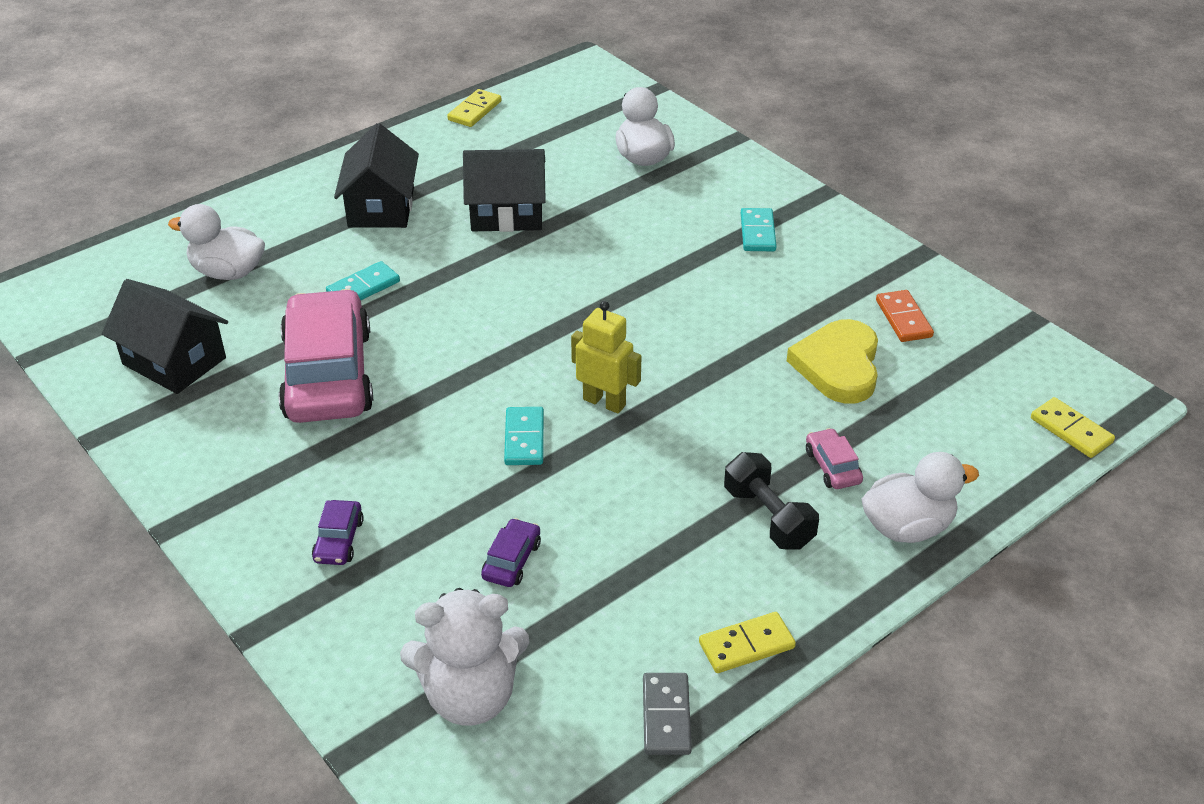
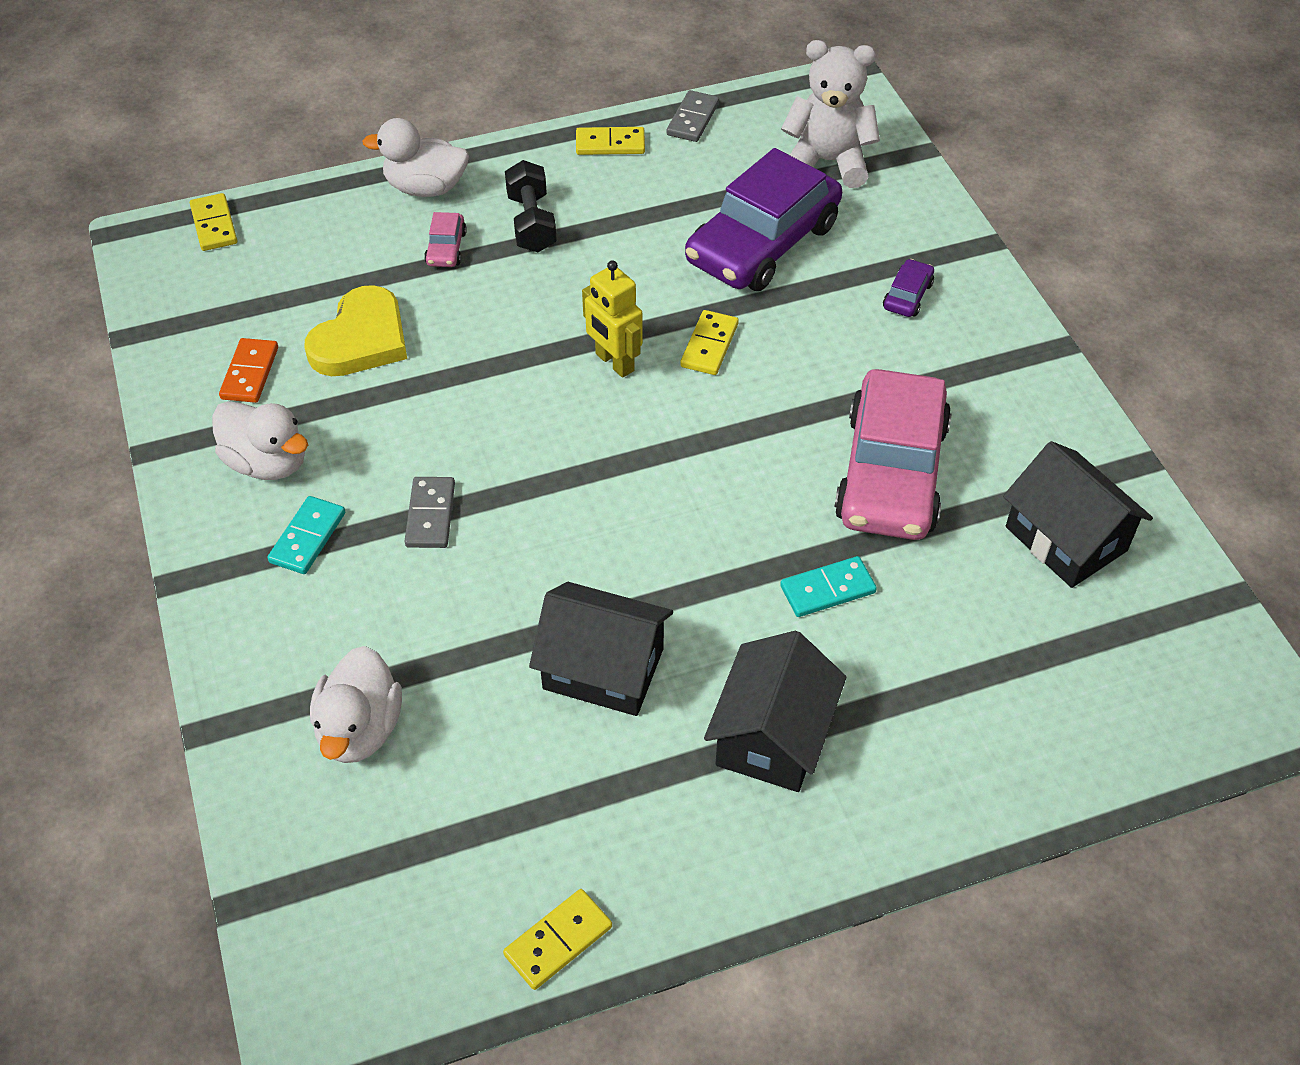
camera: 160 degrees left, 10 degrees up
(228, 272) = (999, 668): white duck -> white duck (268, 463)
(511, 560) = (762, 243): purple car -> purple car, size x2.50
(524, 439) = (709, 345): turquoise domino -> yellow domino
(682, 264) = (430, 515): none -> grey domino

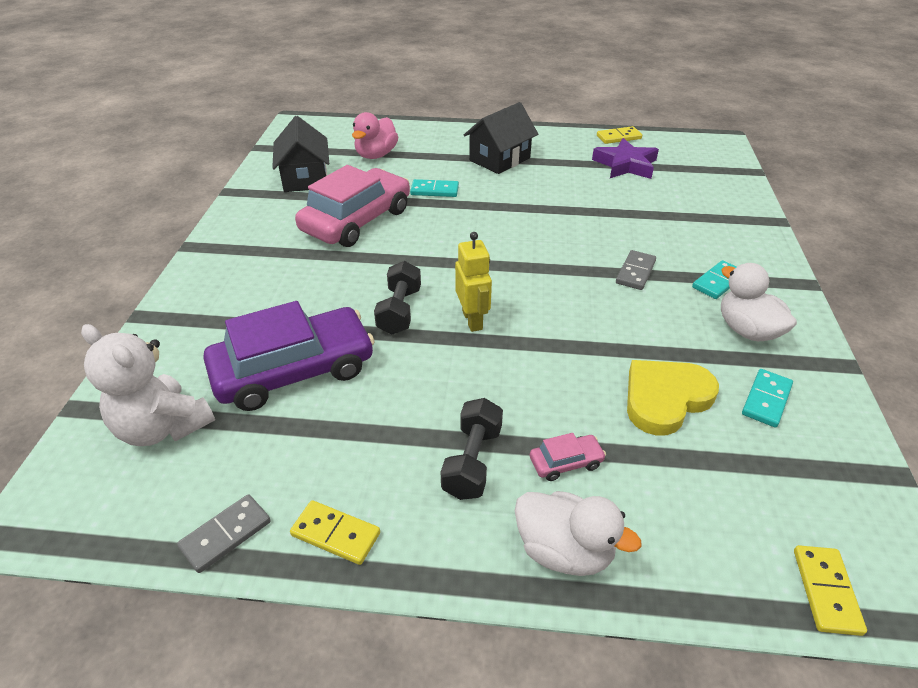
camera: 155 degrees left, 10 degrees down
(250, 373) = (766, 400): orange domino -> turquoise domino
(360, 729) = (693, 203): white duck -> none
(446, 248) = (566, 462): pink car -> pink car turned 45 degrees clockwise
(514, 818) = (625, 165): none -> purple star
(603, 668) = (563, 193): black house -> none
(709, 345) = (399, 311): yellow domino -> black dumbbell
(907, 296) = (239, 300): purple car -> none
(1011, 655) = (376, 155): none -> pink duck

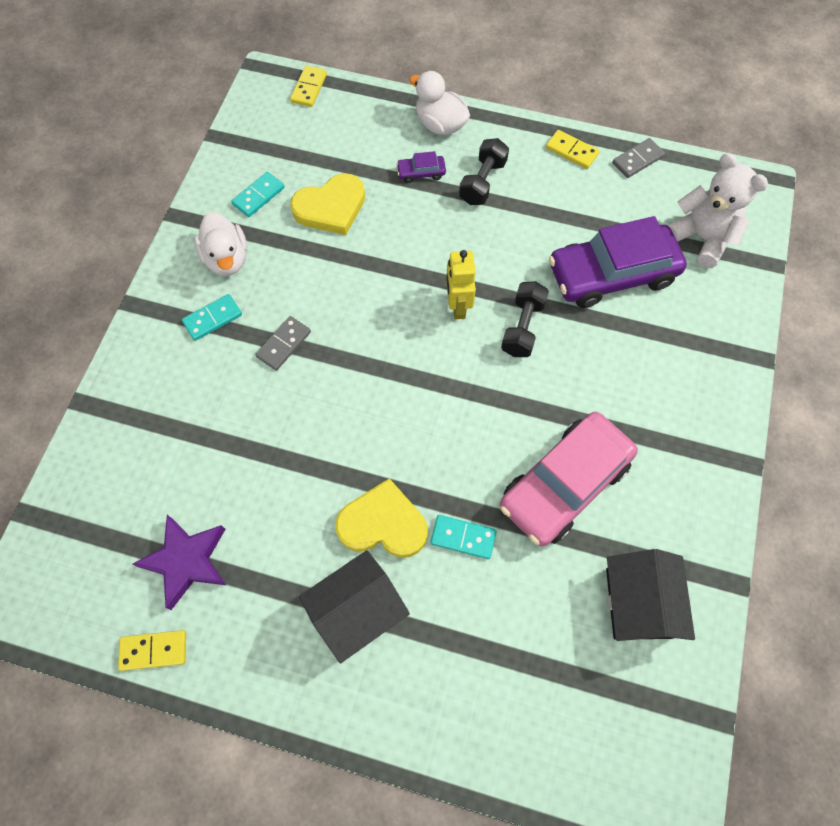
camera: 170 degrees left, 25 degrees up
(376, 155) = (538, 657): pink duck -> none
(496, 190) = (383, 524): none -> yellow heart
(566, 462) = (421, 173): pink car -> purple car

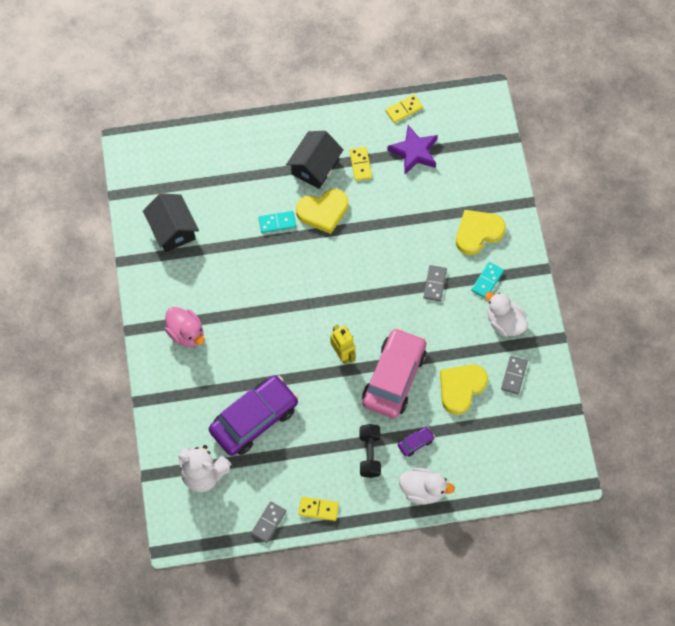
camera: 155 degrees right, 0 degrees up
(179, 389) = (478, 232): none -> yellow heart
(258, 196) = (514, 375): turquoise domino -> grey domino
(309, 88) = (535, 480): yellow domino -> yellow domino (360, 164)
(522, 327) = (296, 357): black dumbbell -> none
(564, 484) = (234, 273): pink car -> pink car (394, 378)
(668, 424) = (186, 333): none -> pink duck

